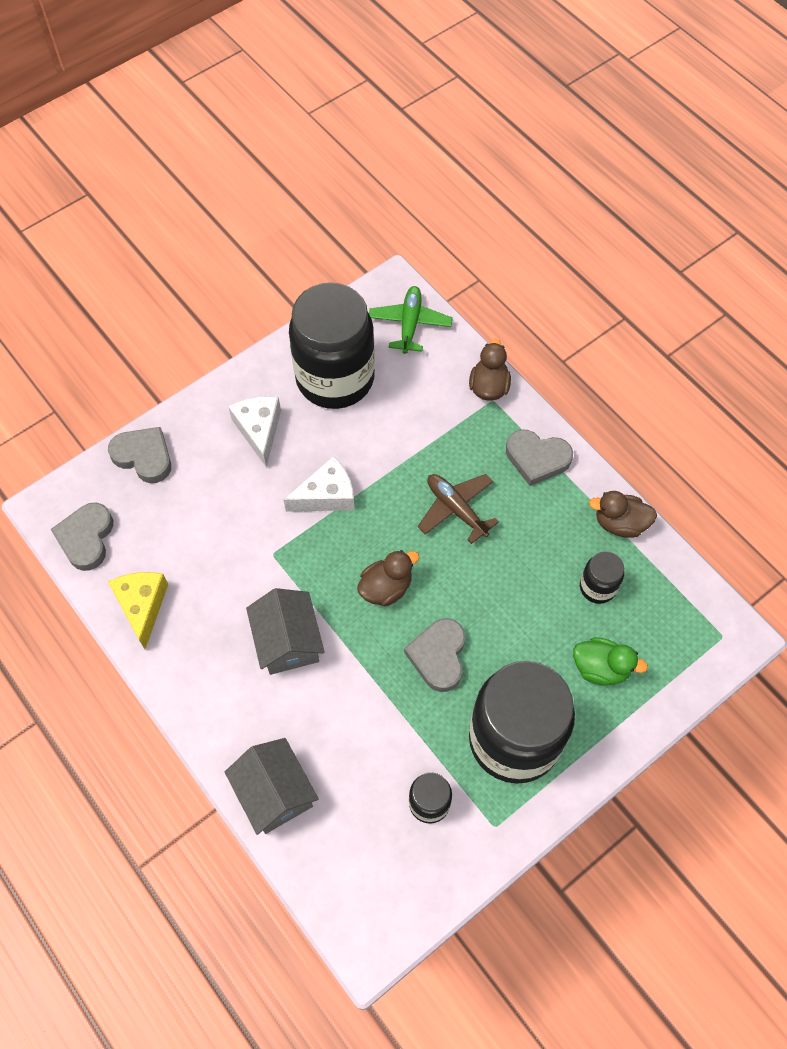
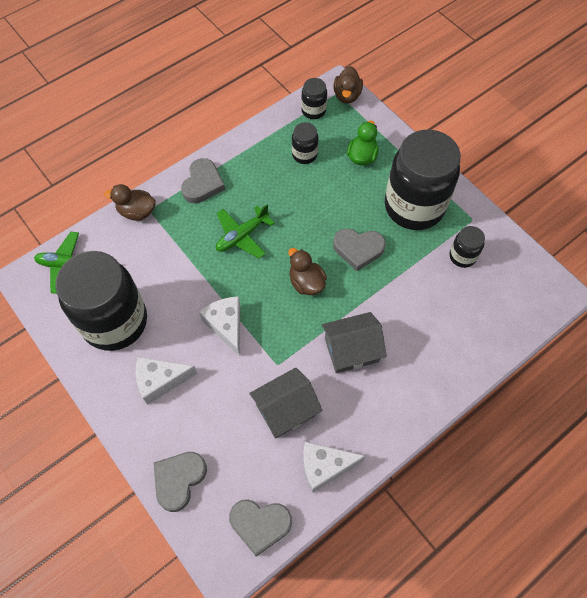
camera: 90 degrees left, 0 degrees up
(142, 606) = (324, 466): yellow cheese -> white cheese
(275, 793) = (467, 354): grey house -> grey house (285, 409)
(456, 509) = (242, 236): brown plane -> green plane
(620, 523) = (257, 139): brown duck -> brown duck (347, 95)
(682, 600) = (313, 111): none -> black jar

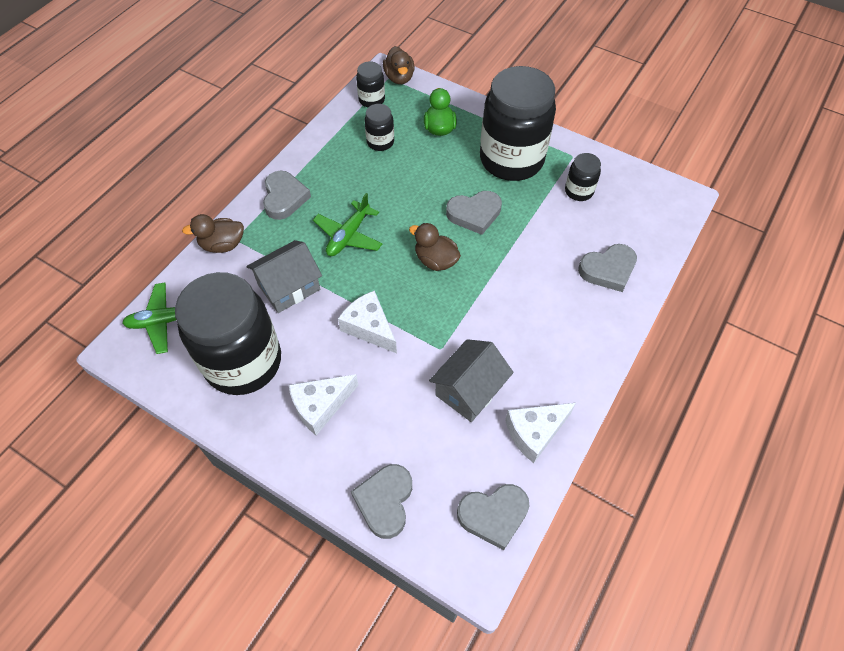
camera: 20 degrees left, 5 degrees down
(351, 350) = (510, 310): grey house -> grey house (289, 287)
(455, 341) = (608, 270): none -> grey heart

